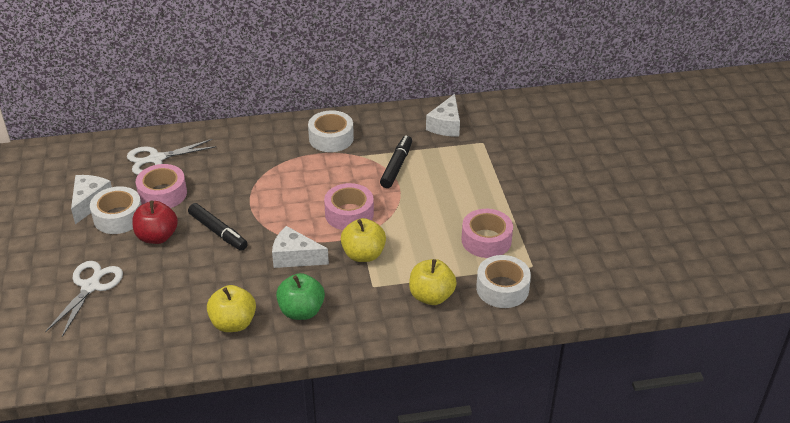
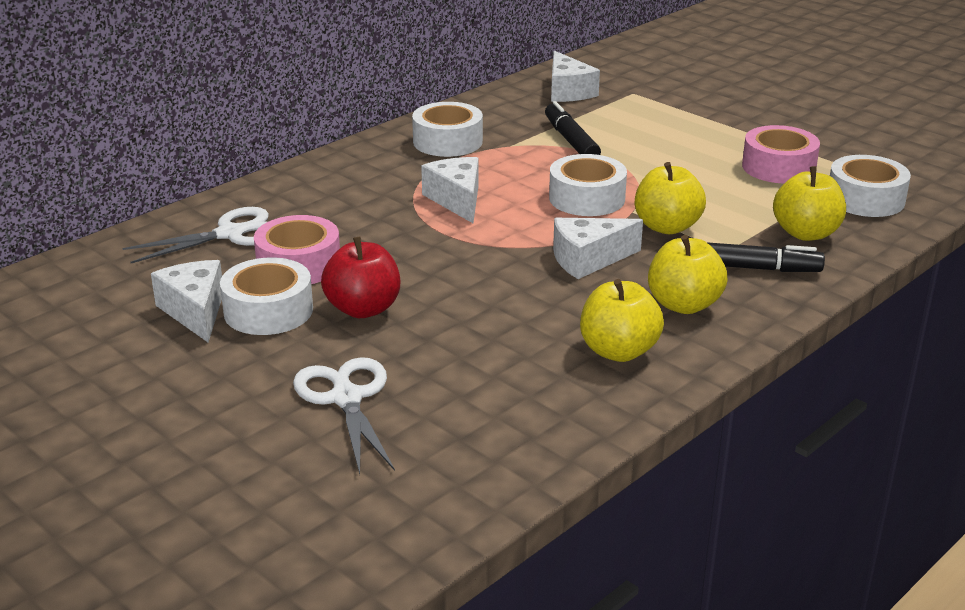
camera: 35 degrees left, 10 degrees down
(156, 159) = (230, 234): white scissors -> white scissors turned 150 degrees counterclockwise
(218, 232) = (444, 273): black marker -> black marker (751, 268)
(283, 184) = (457, 200): none -> white cheese
(301, 311) = (684, 305): green apple -> yellow apple
(349, 214) = (587, 198): pink tape -> white tape

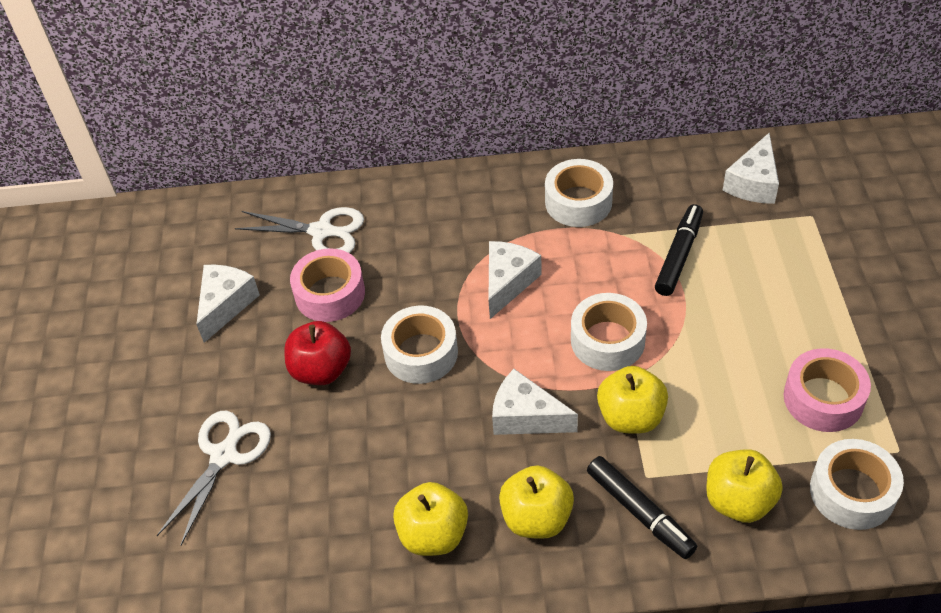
camera: 45 degrees right, 20 degrees up
(268, 311) = (265, 333): white tape -> white tape (421, 353)

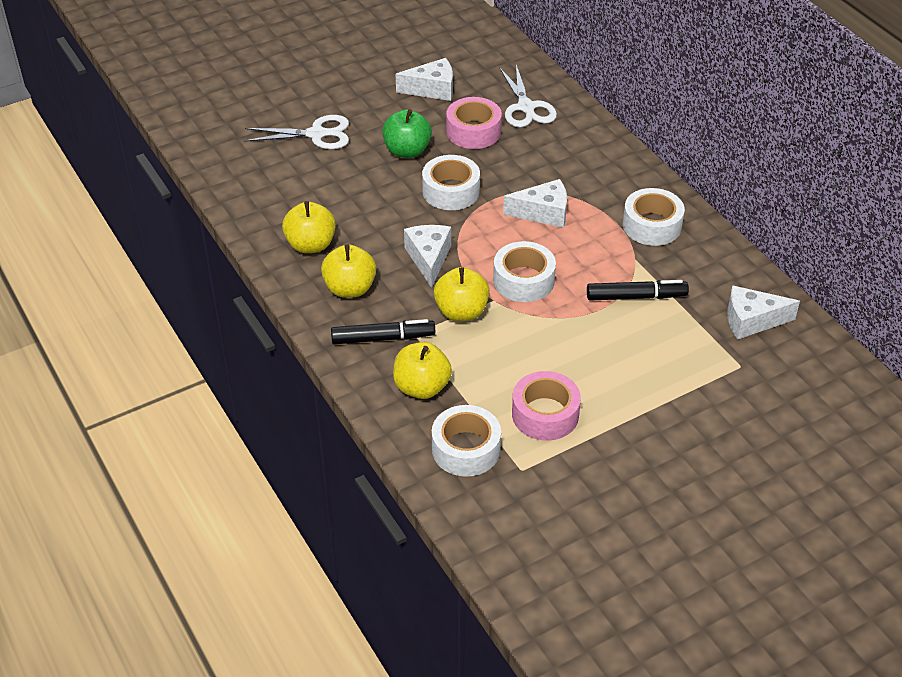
camera: 60 degrees right, 5 degrees down
(321, 370) = (407, 151): red apple -> green apple
(640, 512) = (383, 338): black marker -> black marker turned 120 degrees counterclockwise

